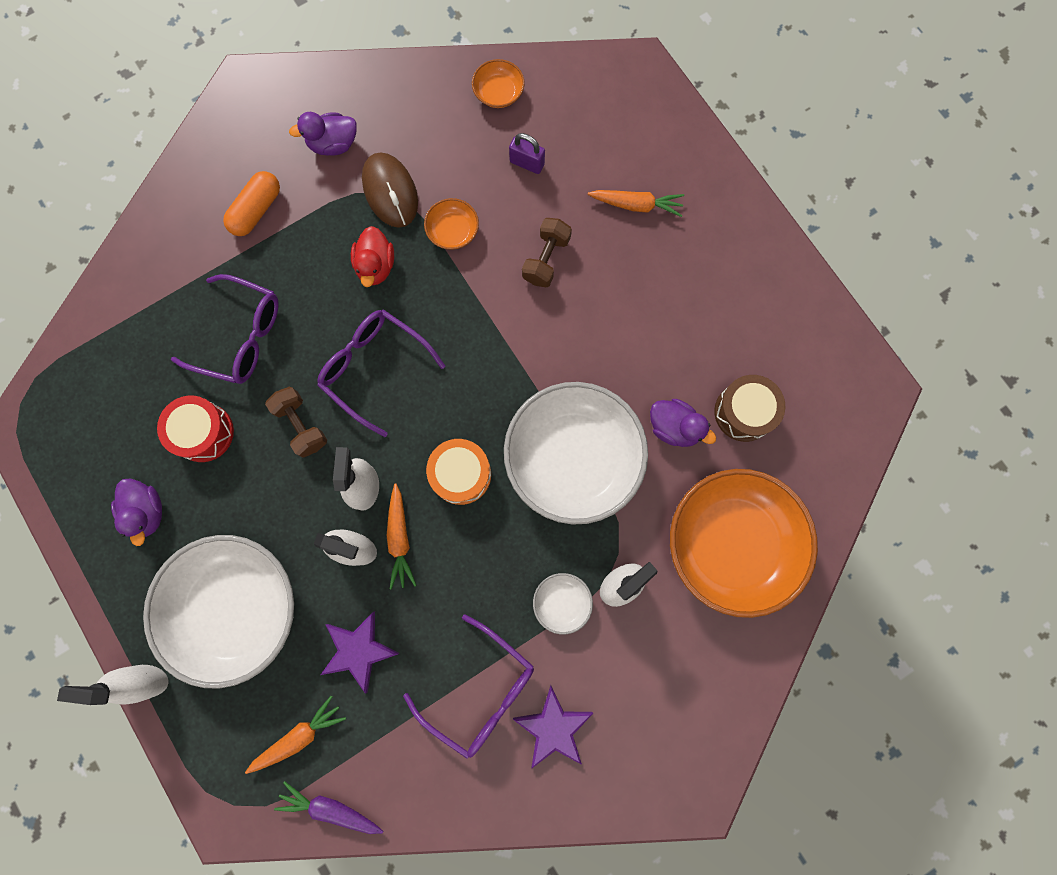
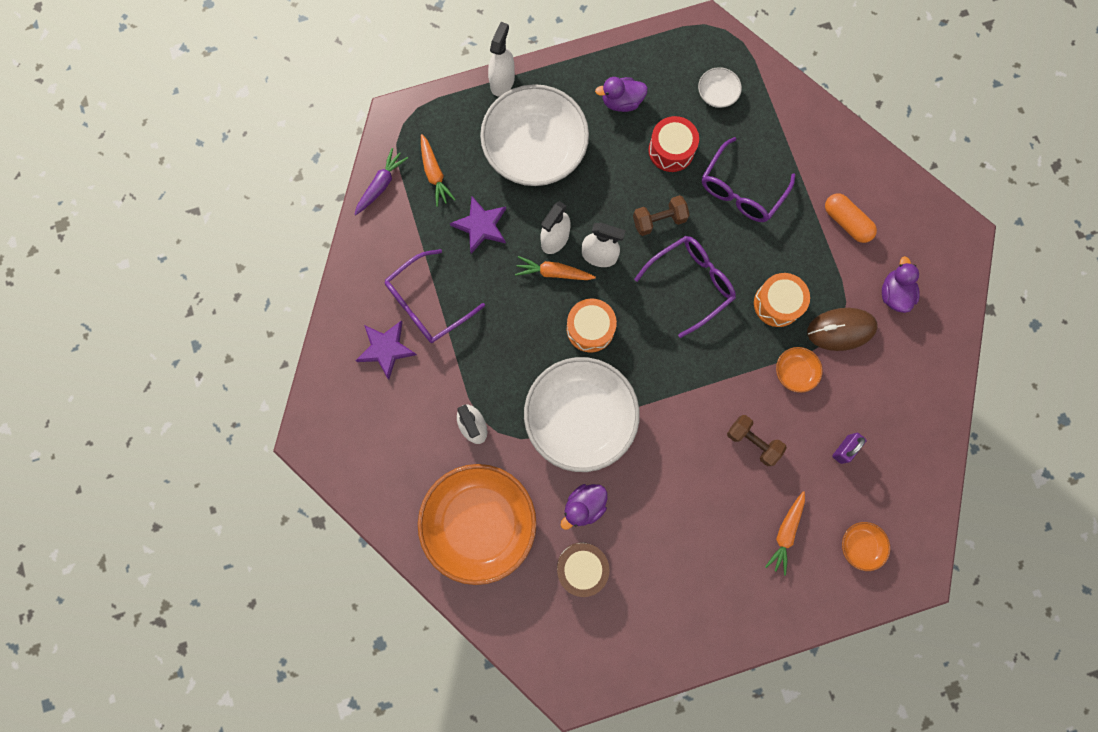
camera: 105 degrees right, 0 degrees up
(376, 266) = (777, 303): red duck -> orange drum
(498, 93) = (917, 442): orange bowl -> orange bowl (860, 545)
(562, 602) = (472, 379): white bowl -> white bowl (717, 94)

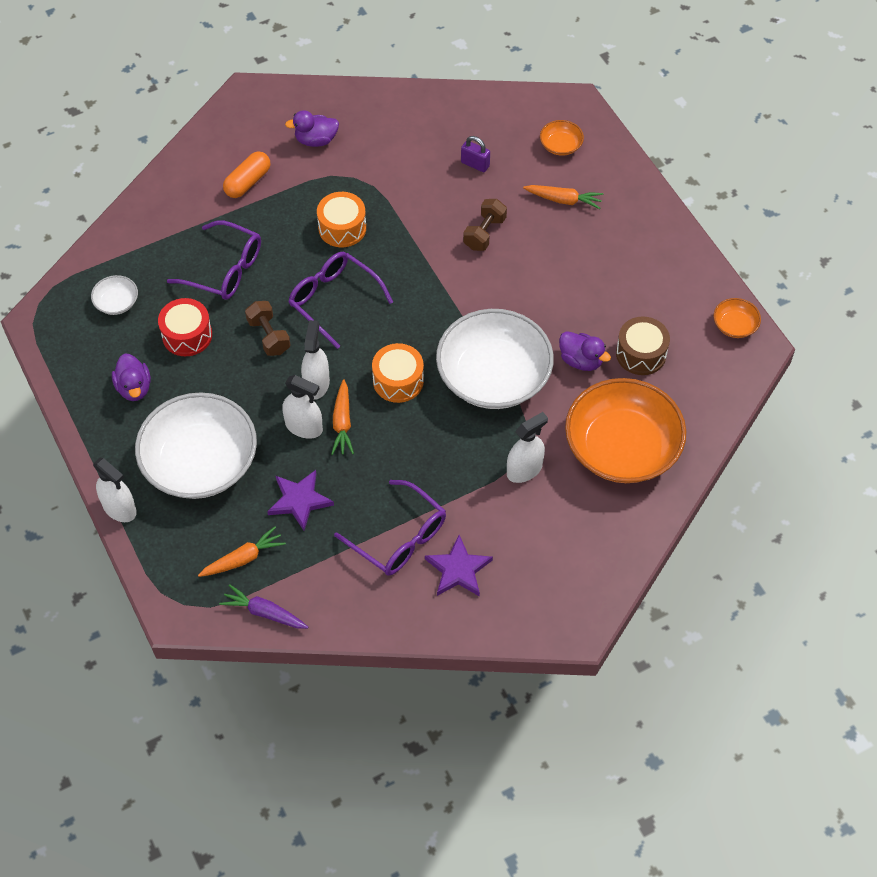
camera: 100 degrees left, 20 degrees down
(502, 82) = (119, 508): white spray bottle -> white spray bottle turned 150 degrees counterclockwise
(795, 372) = (408, 208): orange bowl -> orange bowl (734, 325)
(840, 330) = (359, 177): brown mouse -> none

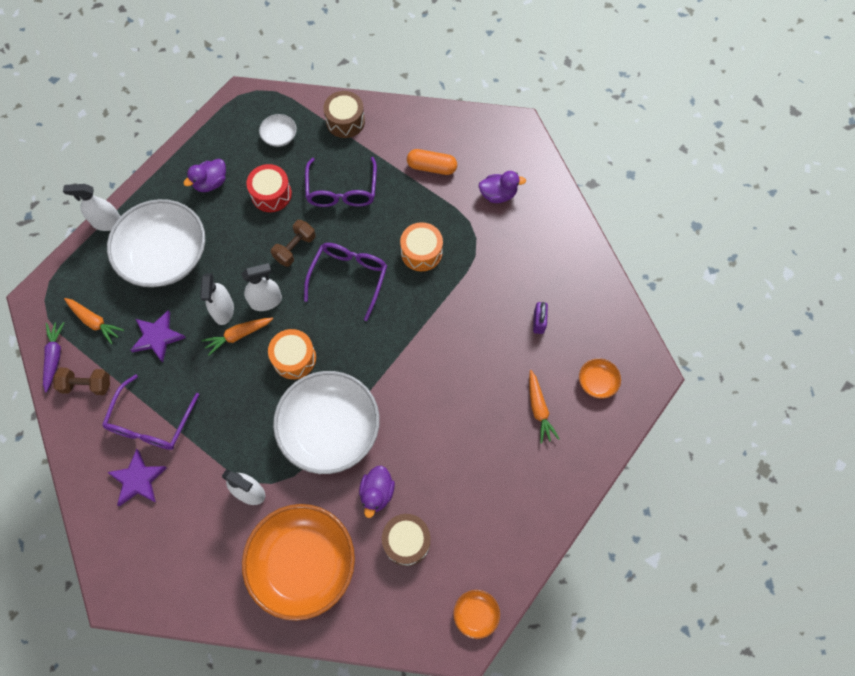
camera: 65 degrees right, 10 degrees up
(119, 508) = (107, 222): white spray bottle -> white spray bottle turned 75 degrees clockwise
(139, 235) = (345, 121): none -> brown drum
(316, 140) = (498, 194): purple duck -> purple duck turned 120 degrees clockwise
(484, 233) = (470, 360): brown dumbbell -> brown dumbbell (87, 385)

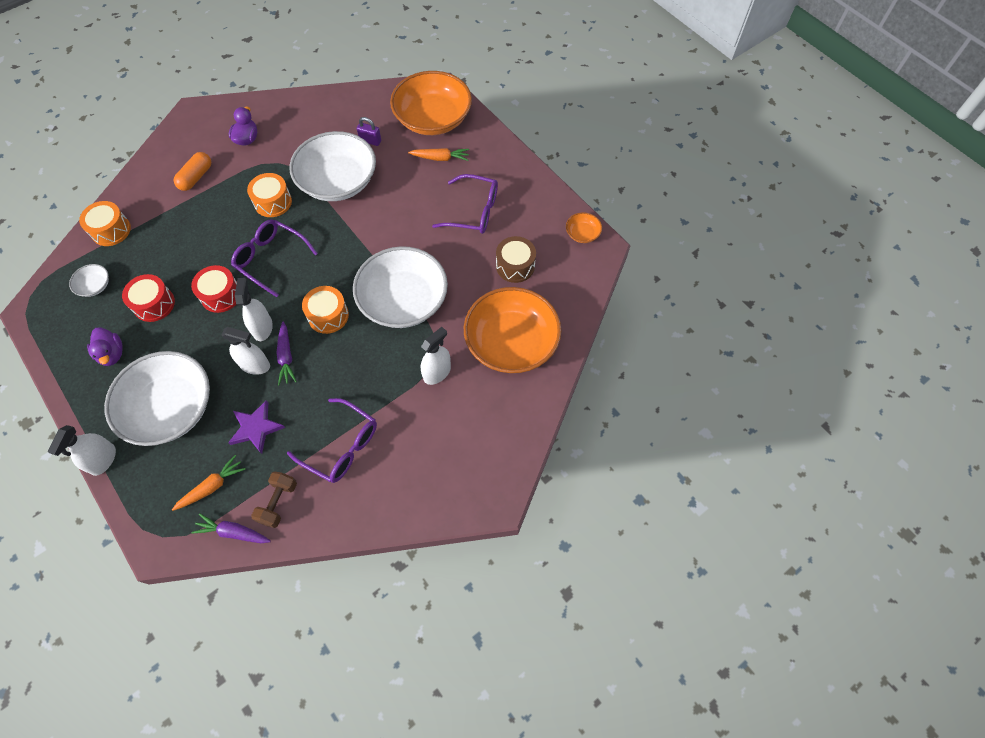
camera: 75 degrees left, 5 degrees down
(138, 479) = (393, 466): purple star -> none
(238, 335) = (286, 356): orange carrot -> purple carrot
(295, 248) = (221, 295): brown dumbbell -> red drum
(342, 191) = (182, 247): purple glasses -> purple glasses (474, 211)
(345, 121) = (111, 230): brown drum -> orange drum
(377, 493) = (470, 278): purple duck -> none
(469, 307) = (338, 181): none -> white bowl
(597, 382) = (433, 119): orange bowl -> orange bowl, size x2.41

